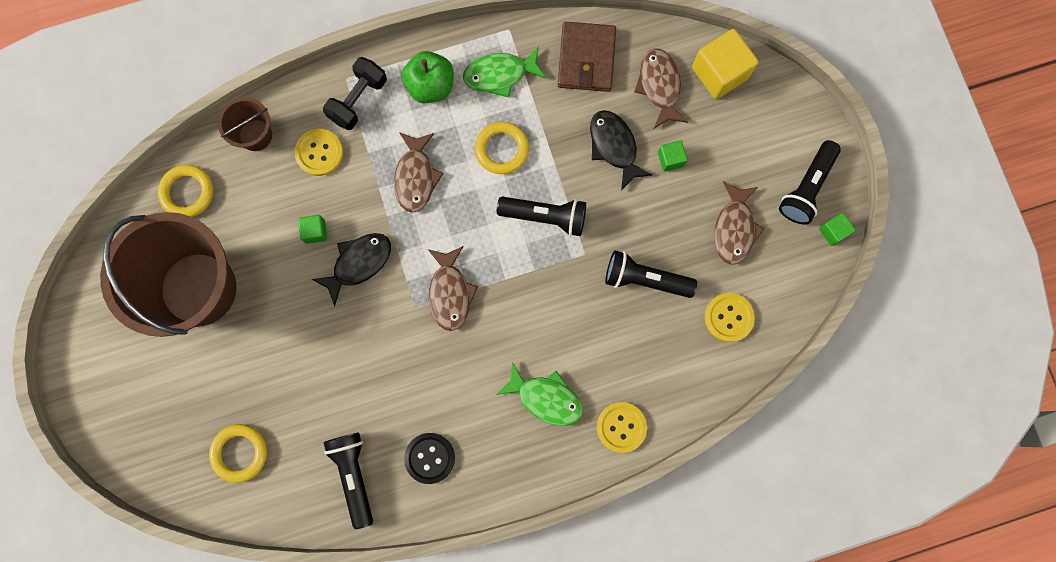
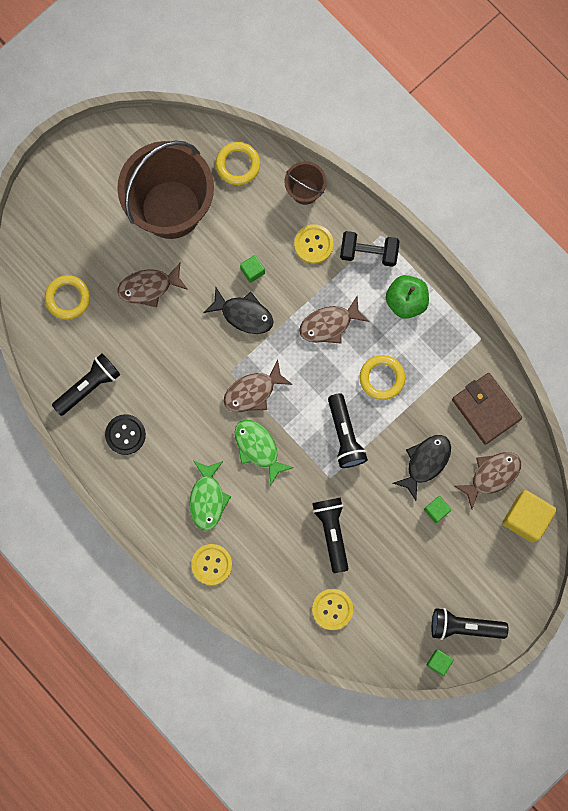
camera: 65 degrees right, 0 degrees up
(500, 74) = (441, 349): green fish -> green fish (258, 448)
(586, 59) = (486, 409): brown wallet -> brown wallet turned 75 degrees clockwise
(734, 228) = (404, 584): brown fish -> brown fish (149, 287)

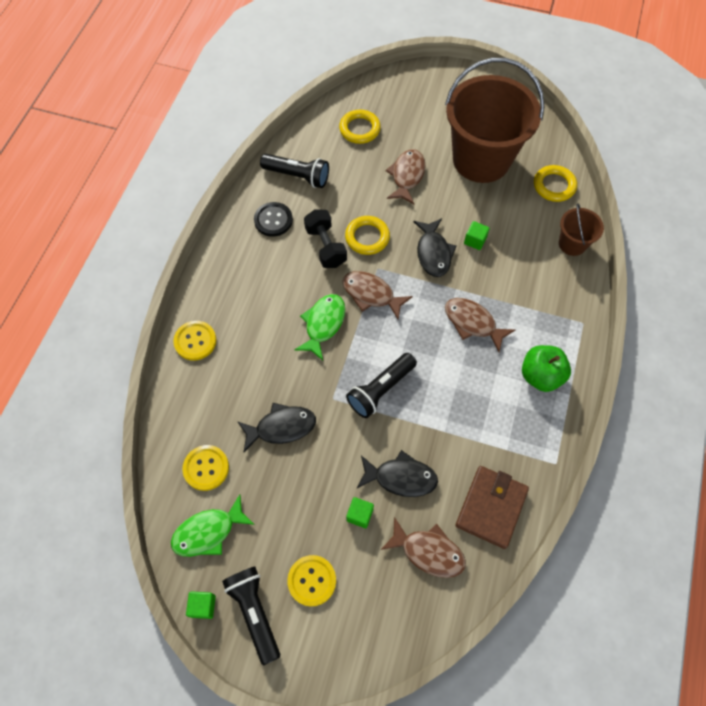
camera: 60 degrees right, 15 degrees down
(149, 287) = (407, 176): brown fish -> brown fish turned 60 degrees clockwise
(207, 499) = (253, 308): green fish -> green fish (208, 532)
(313, 244) = (533, 274): yellow button -> yellow button (312, 580)
(332, 532) = (281, 427): black flashlight -> black fish
(368, 252) = (560, 321): black dumbbell -> black dumbbell (326, 246)
(382, 378) = (455, 393): yellow ring -> yellow ring (367, 237)
(526, 518) = (406, 614): yellow cube -> none

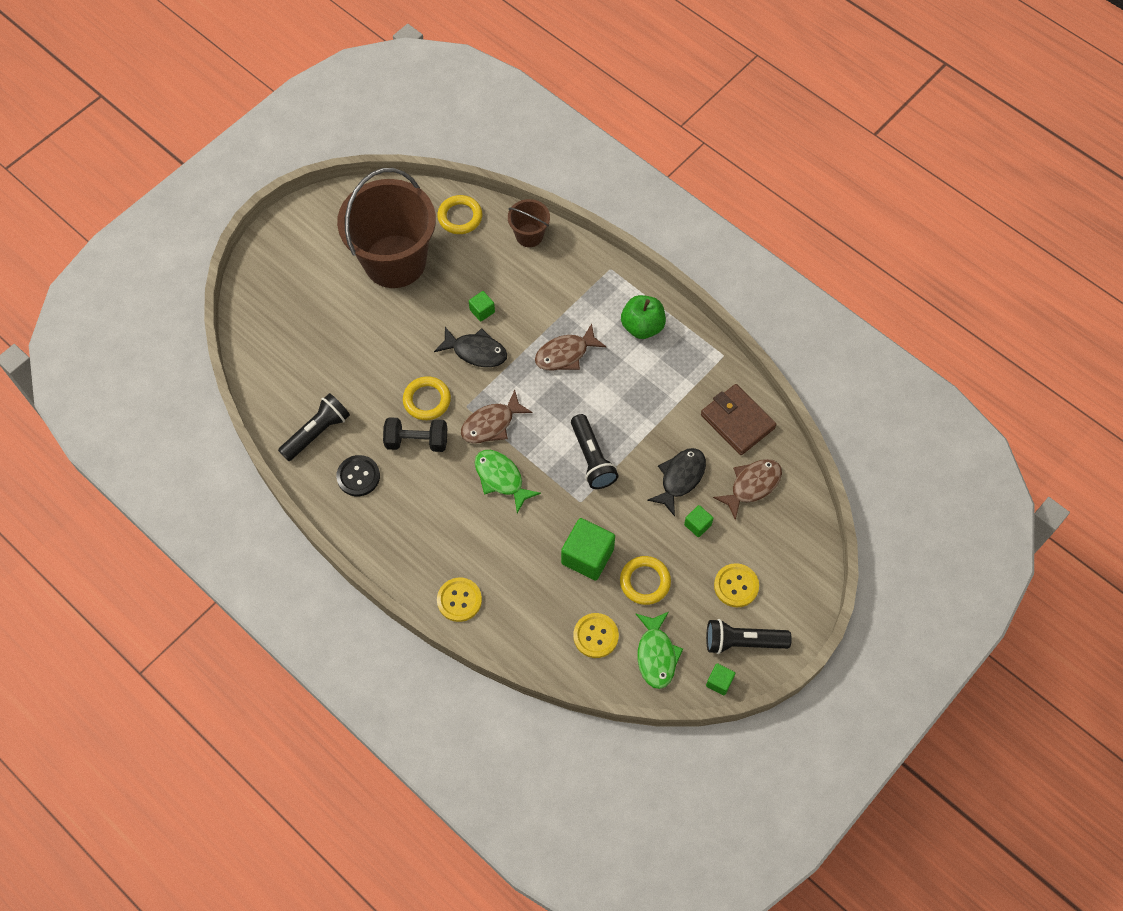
camera: 65 degrees left, 0 degrees up
(281, 427) = (587, 556): black fish -> green cube
(359, 129) = (292, 350): yellow ring -> yellow ring (645, 582)
(407, 176) = (376, 334): brown fish -> none

